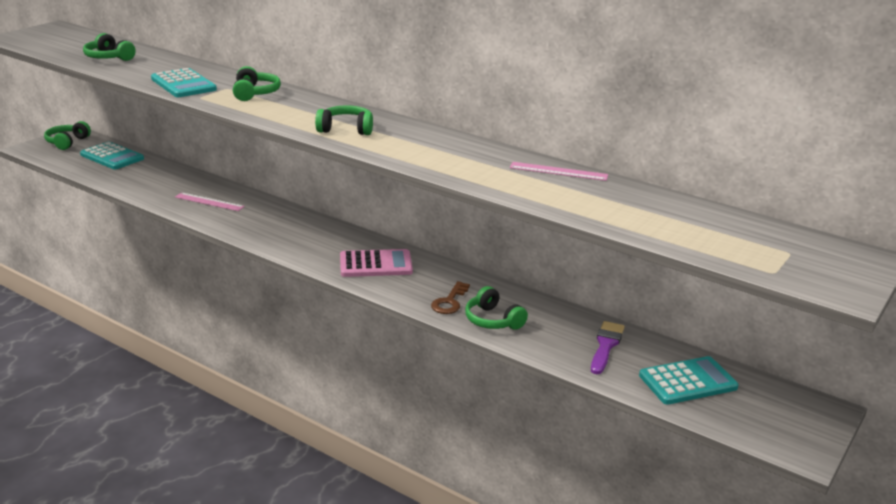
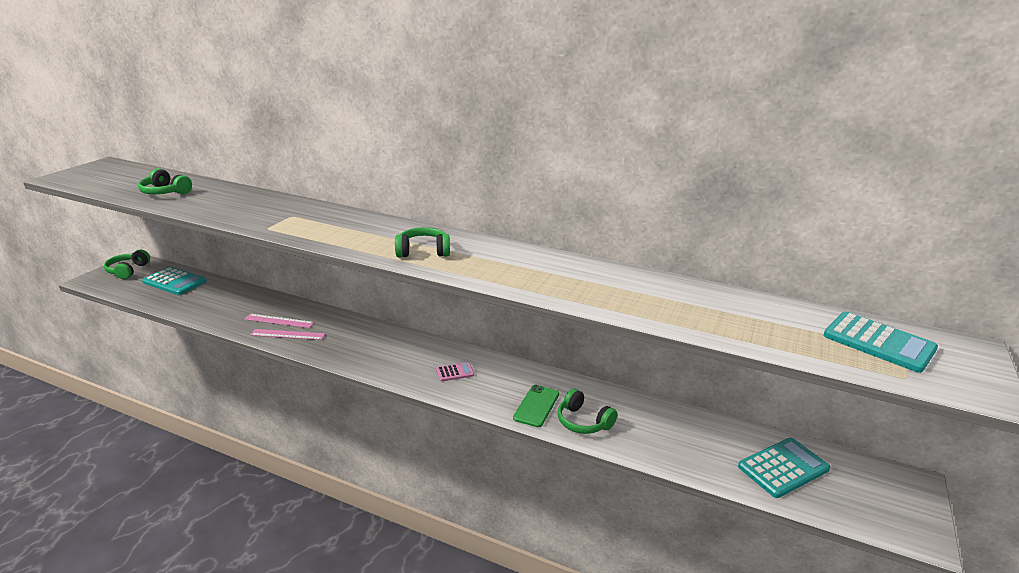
camera: 10 degrees left, 0 degrees up
(183, 84) = (247, 215): turquoise calculator -> turquoise calculator (878, 342)
(255, 93) = (321, 219): green headphones -> none
(375, 264) = (455, 372): pink calculator -> pink calculator, size x0.52
(449, 302) = (536, 406): brown key -> green phone
(558, 171) = (642, 280): pink ruler -> pink ruler (288, 334)
(606, 345) = (694, 437): purple brush -> none

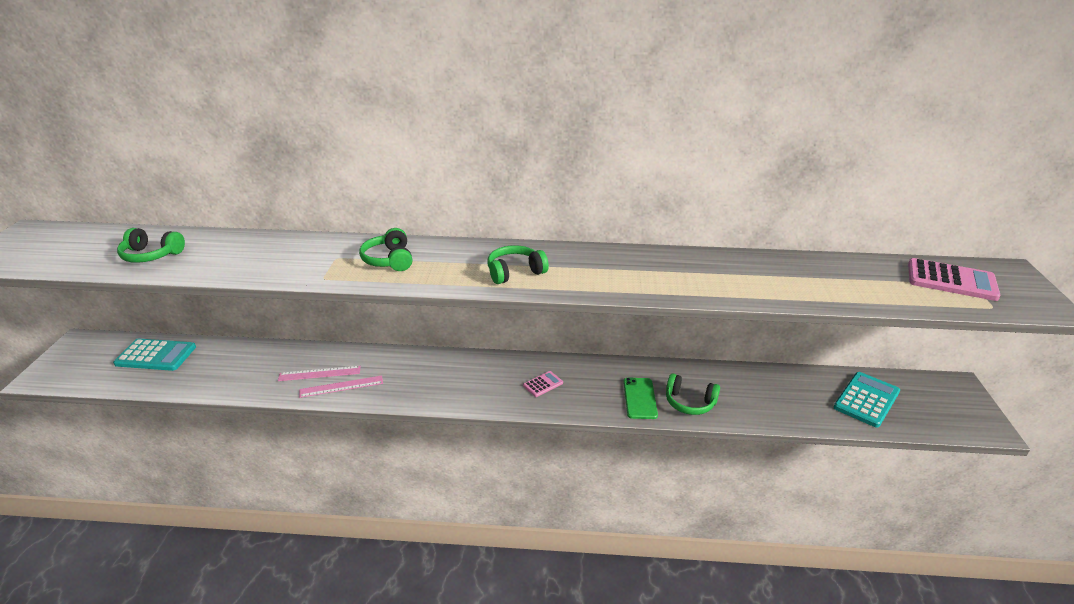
camera: 20 degrees left, 5 degrees up
(128, 270) = (81, 354): green headphones -> green headphones (389, 260)
(878, 342) = (951, 280): turquoise calculator -> pink calculator

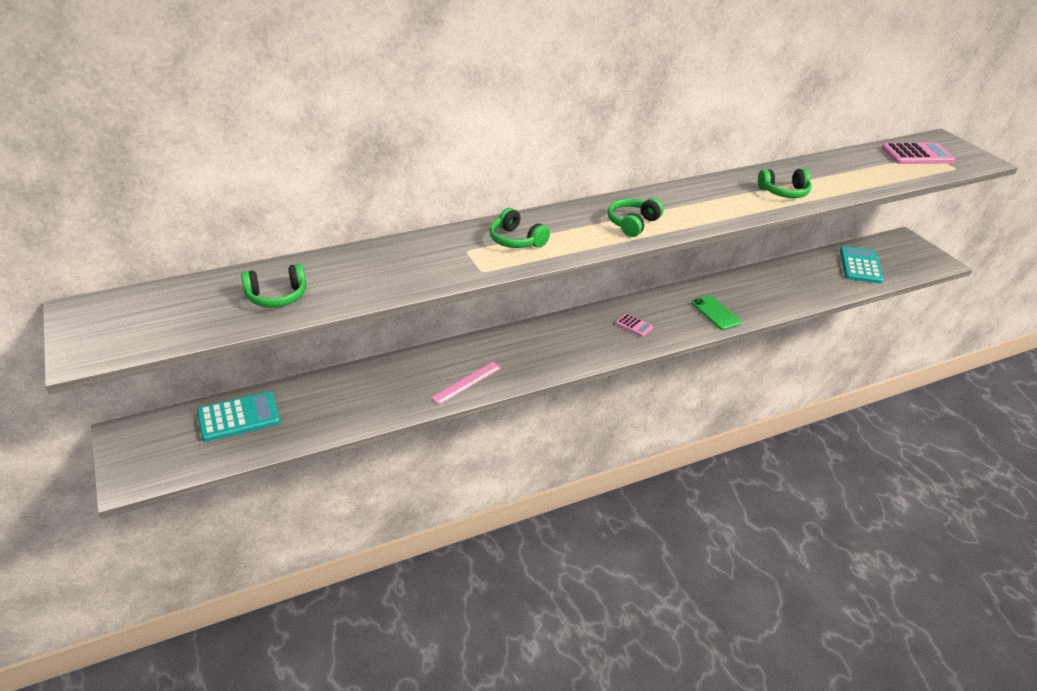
camera: 30 degrees left, 5 degrees up
(319, 373) = (432, 378): pink ruler -> none
(543, 384) = (634, 325): pink calculator -> pink calculator turned 105 degrees clockwise
(689, 402) = (752, 305): green headphones -> green headphones (784, 192)

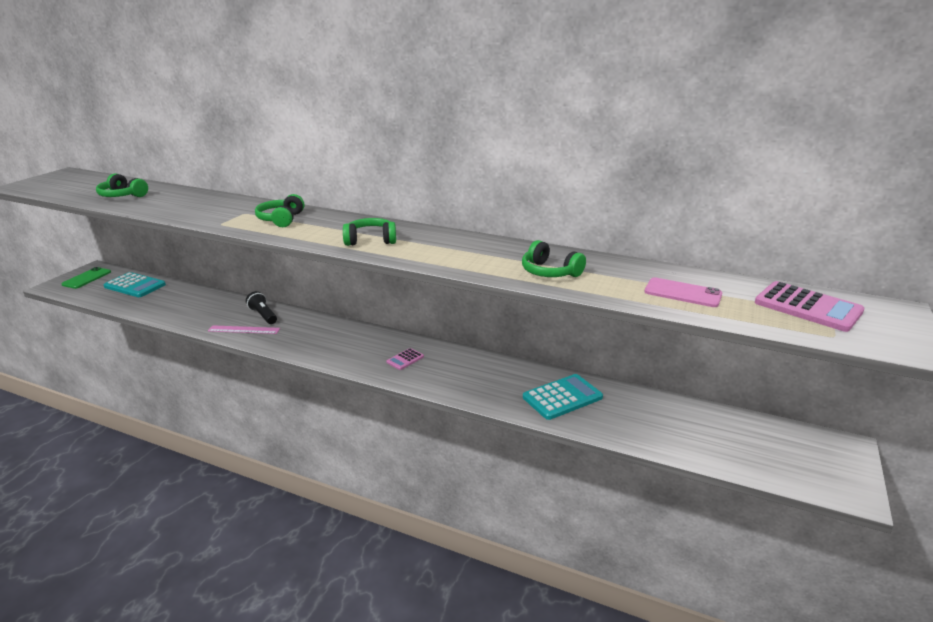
camera: 50 degrees right, 10 degrees down
(451, 361) = (263, 315): none -> black flashlight
(634, 325) = (405, 359): pink calculator -> pink calculator turned 45 degrees clockwise
(715, 313) = (483, 387): green phone -> green phone (87, 278)
(860, 266) = (721, 436): turquoise calculator -> turquoise calculator (562, 397)
(863, 173) = (682, 293): none -> pink phone

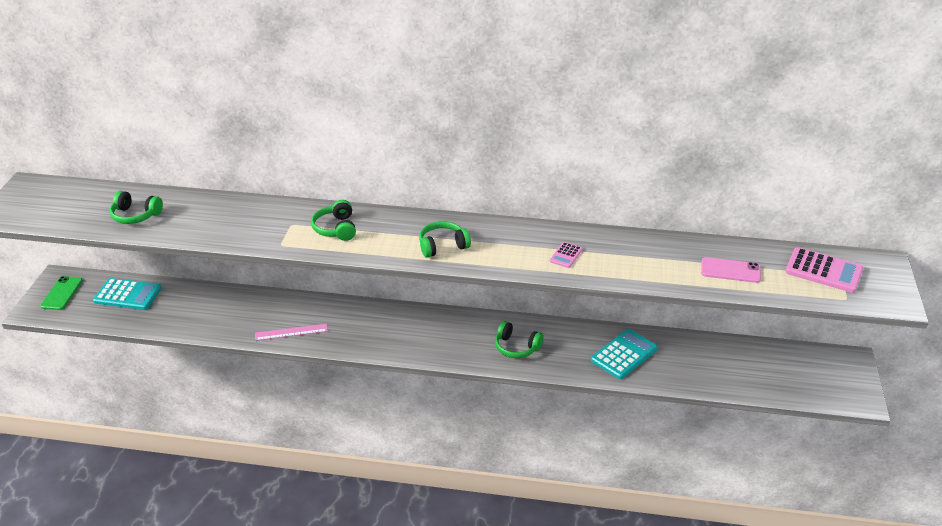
camera: 15 degrees left, 10 degrees up
(263, 315) = (298, 311): black flashlight -> none
(405, 359) = (469, 339): pink calculator -> pink calculator (566, 255)
(549, 272) = (619, 263): green headphones -> green headphones (516, 347)

